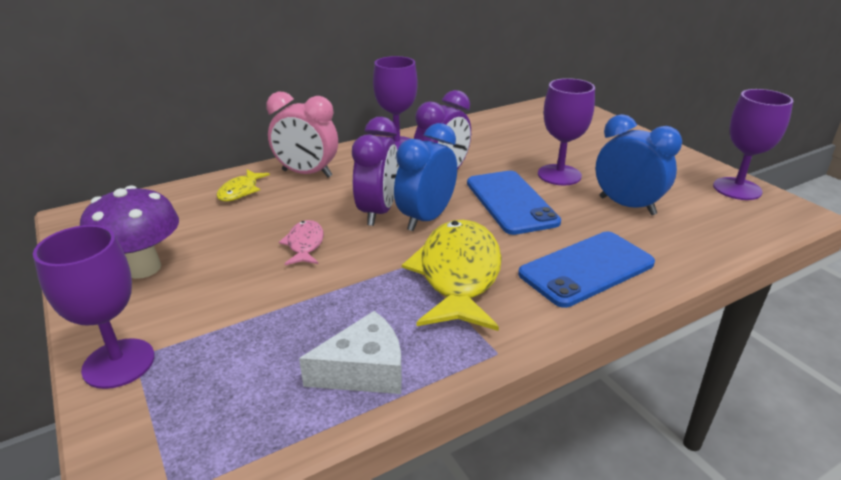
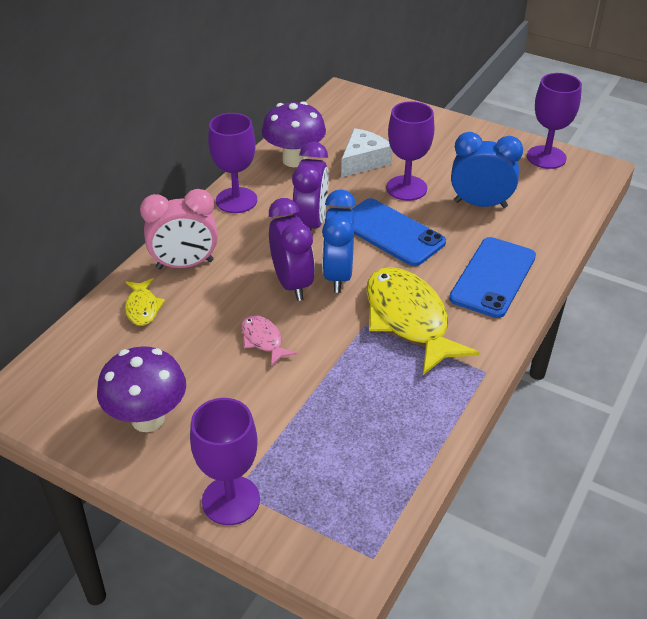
camera: 30 degrees left, 10 degrees up
(364, 370) = (412, 423): white cheese -> white cheese (363, 161)
(474, 133) = (294, 160): none -> purple mushroom

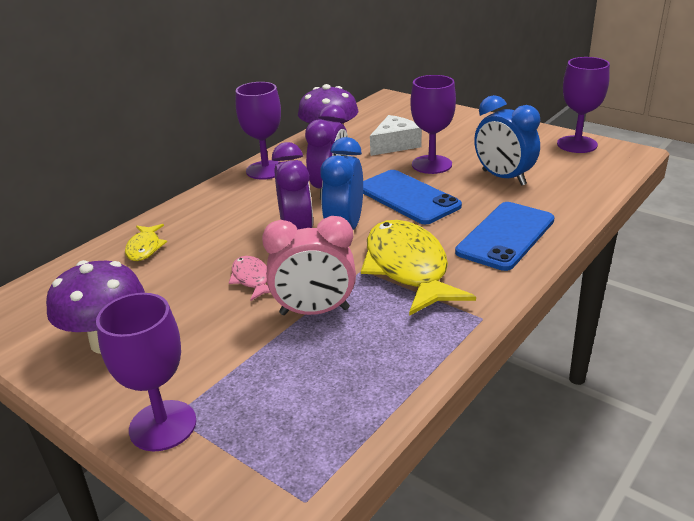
camera: 10 degrees right, 10 degrees down
(185, 264) = (199, 216): pink clock -> pink clock (314, 311)
(480, 204) = (503, 178): blue clock -> blue clock turned 150 degrees counterclockwise

